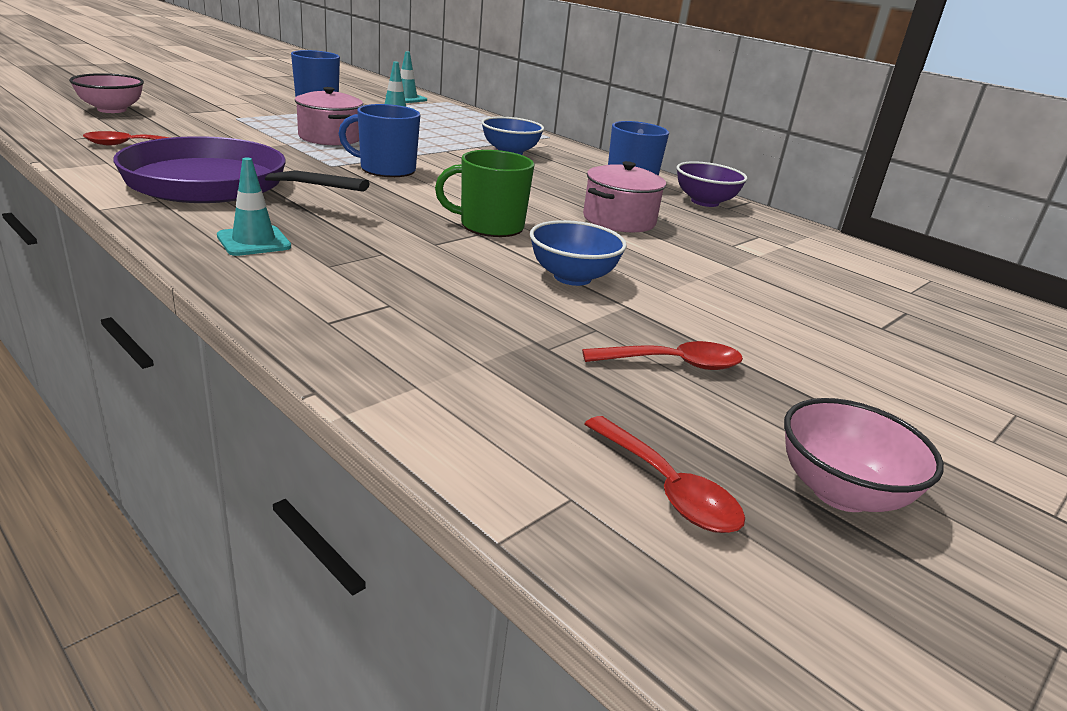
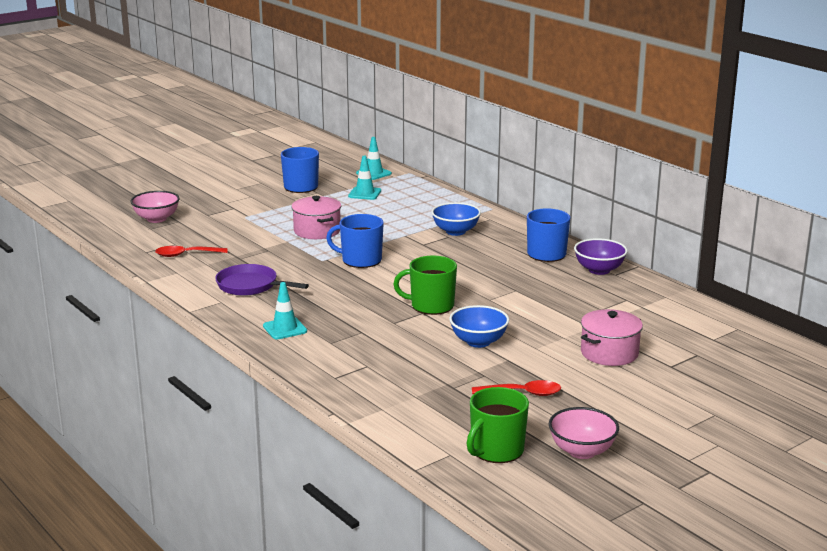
camera: 10 degrees right, 5 degrees down
(216, 185) = (250, 286): purple pan -> purple pan, size x0.58
(619, 220) = (524, 293): pink pot -> pink pot (609, 353)
(667, 488) = (496, 450): red spoon -> green mug

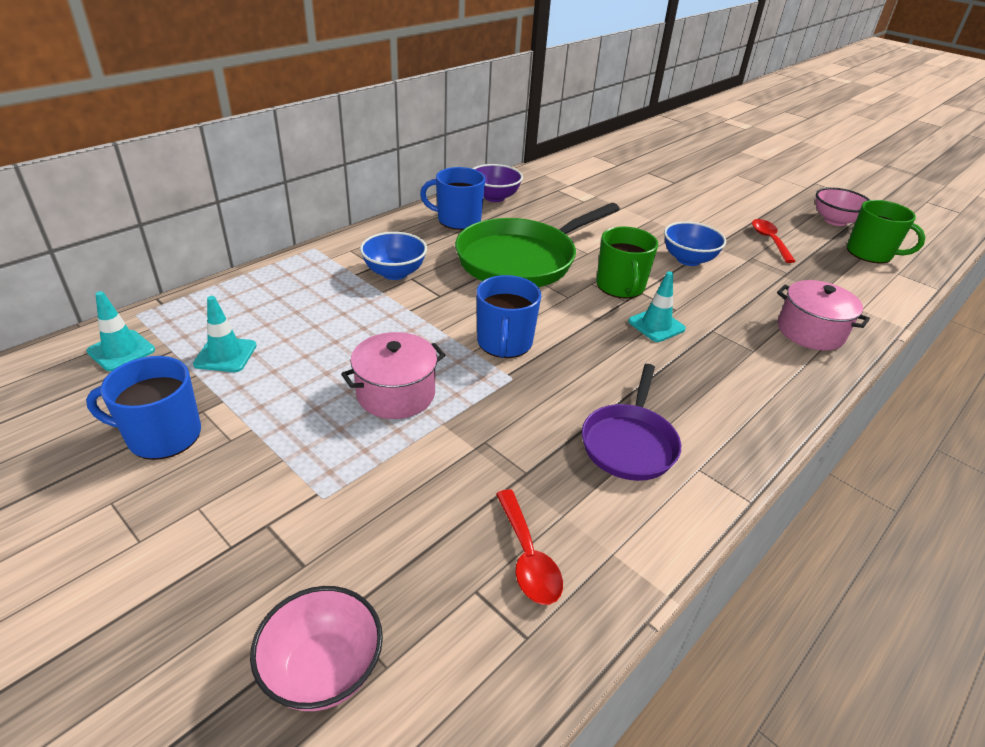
camera: 100 degrees left, 15 degrees up
(285, 329) = (743, 391): turquoise traffic cone -> turquoise traffic cone (656, 325)
(476, 273) = (522, 260): none -> green pan
(609, 353) = (668, 203): pink pot -> pink pot (810, 331)

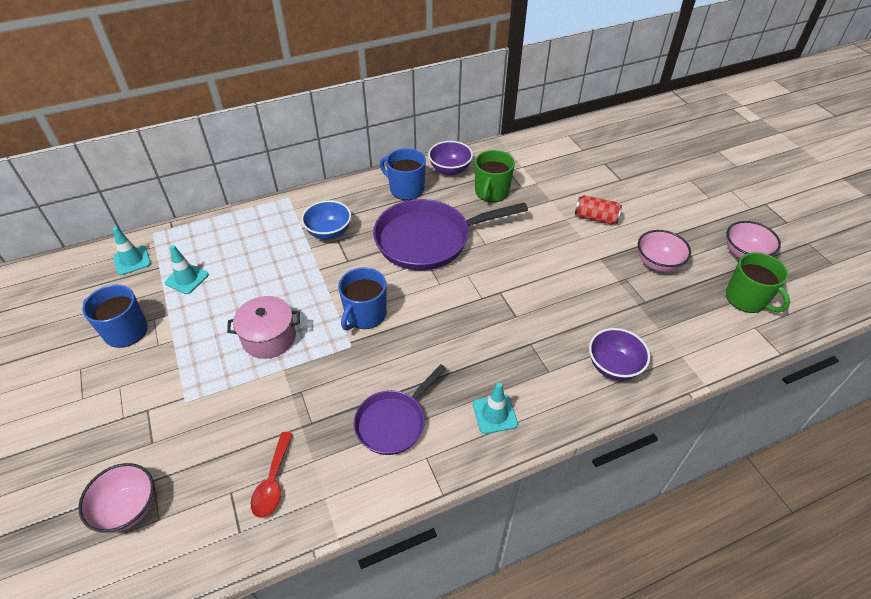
camera: 25 degrees right, 10 degrees up
(522, 260) = (429, 239): green pan -> purple pan
(620, 287) = (487, 283): green mug -> green mug (491, 192)
(656, 325) = (488, 327): turquoise traffic cone -> turquoise traffic cone (495, 414)
(679, 215) = (595, 218): none -> red can
(688, 259) = (565, 268): blue bowl -> none
(769, 240) = (658, 263): red spoon -> pink bowl
(810, 331) = (613, 366): pink pot -> purple bowl

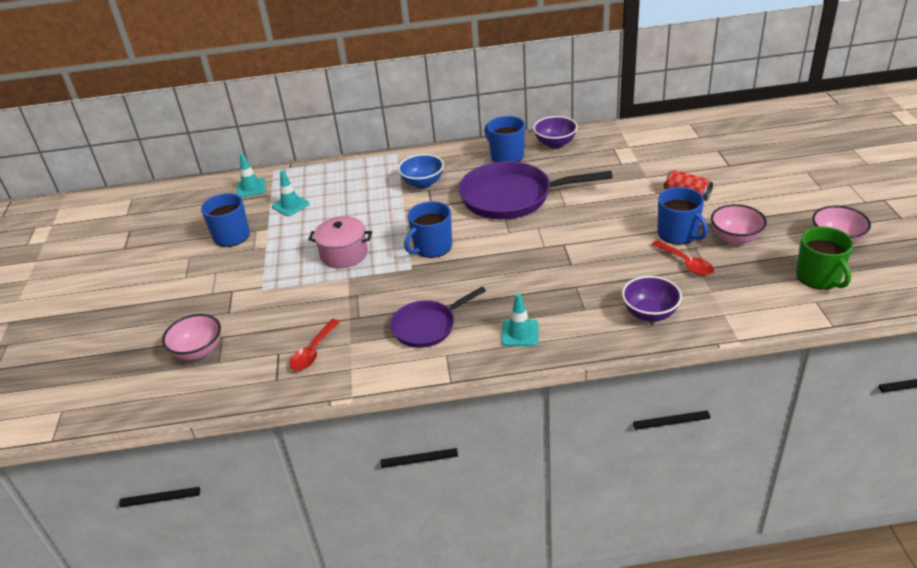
camera: 20 degrees right, 10 degrees down
(491, 192) = (589, 165): green mug -> none
(604, 265) = (678, 234): none -> blue mug
(625, 299) = (686, 263): none -> red spoon

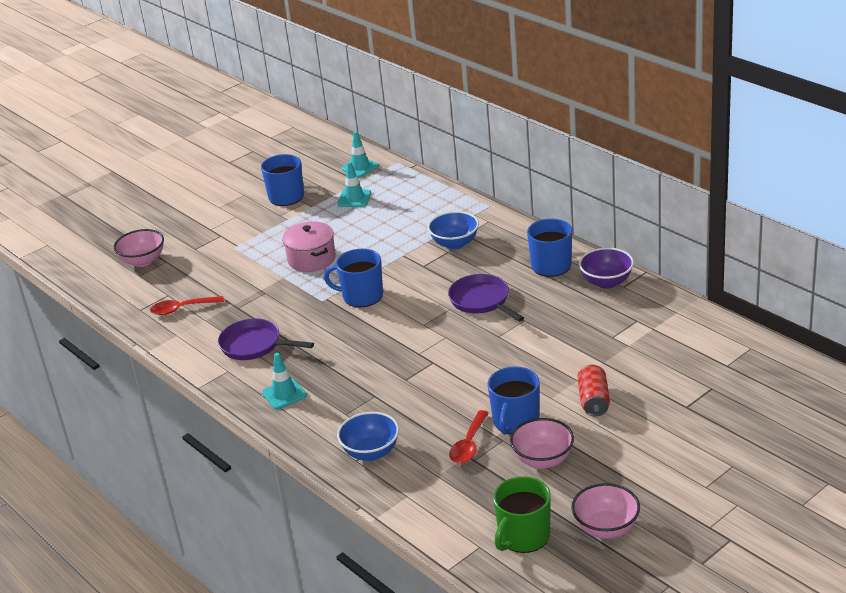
camera: 55 degrees right, 5 degrees down
(512, 197) = (482, 301): purple pan -> purple pan, size x0.58
(650, 313) = (371, 452): purple bowl -> blue bowl

